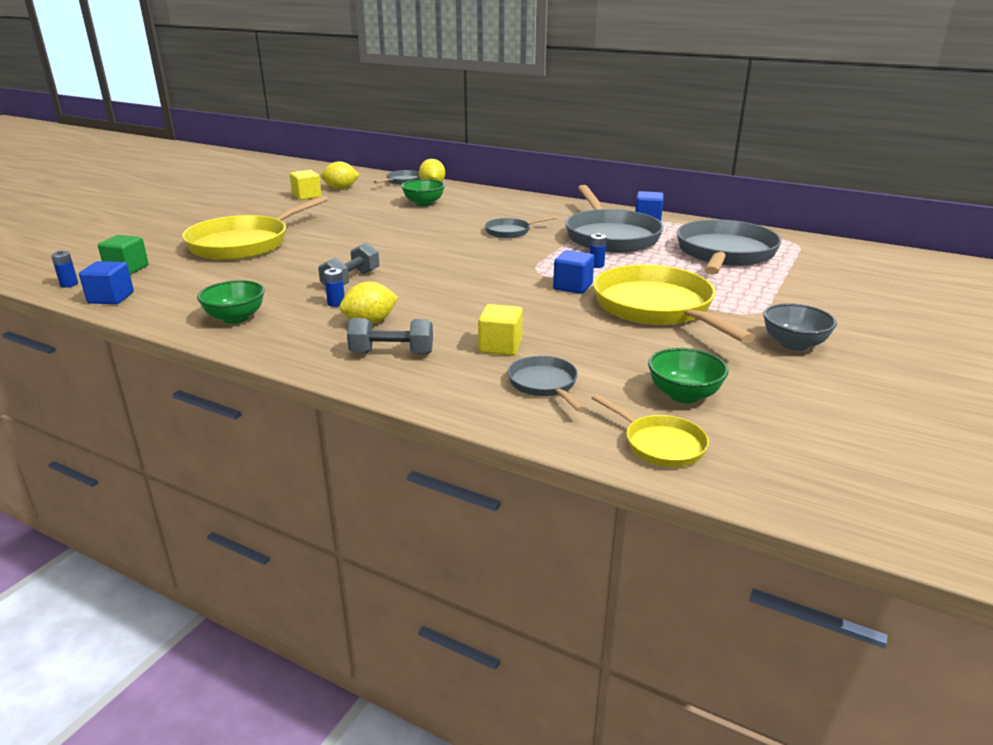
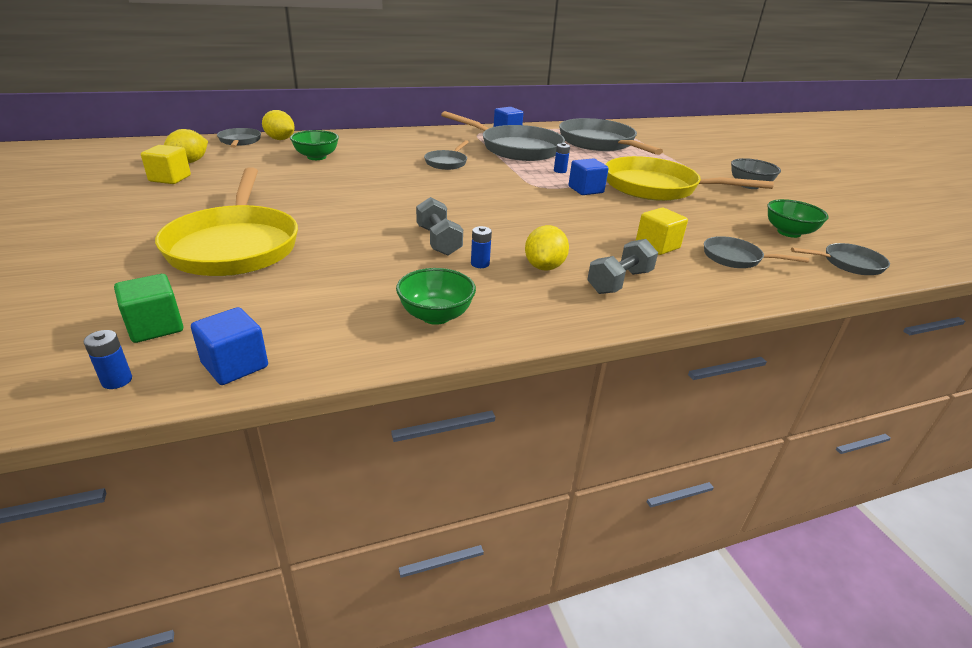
camera: 50 degrees left, 5 degrees up
(660, 444) = (848, 264): yellow pan -> grey pan

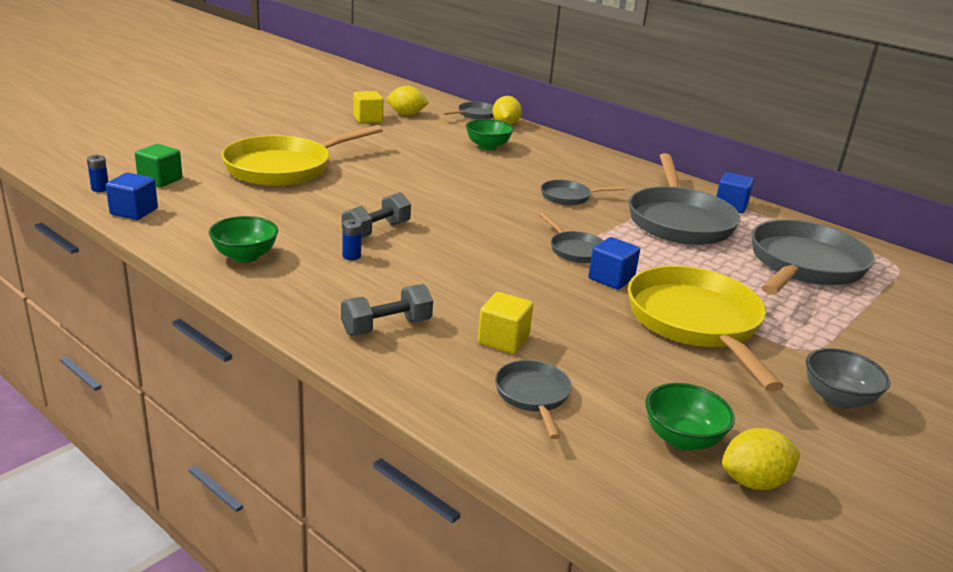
camera: 60 degrees right, 5 degrees down
(544, 267) = (378, 285): yellow lemon -> yellow lemon (754, 482)
(560, 171) = (648, 255): blue battery -> none
(619, 282) = (386, 327): grey dumbbell -> grey dumbbell turned 45 degrees counterclockwise
(848, 264) = (630, 495): grey pan -> grey pan (575, 250)

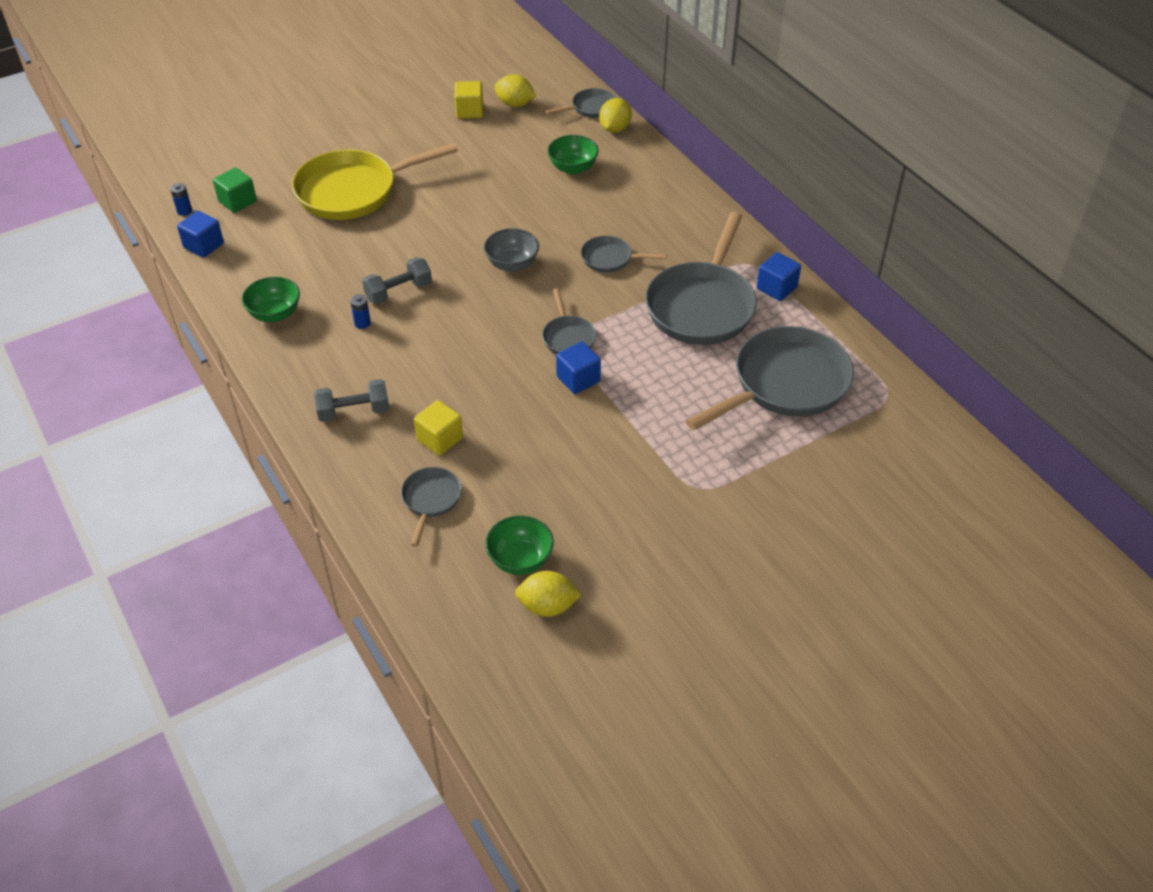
camera: 20 degrees right, 20 degrees up
(696, 323) = (619, 443): yellow pan -> none
(837, 398) = (680, 544): grey bowl -> grey bowl (512, 264)

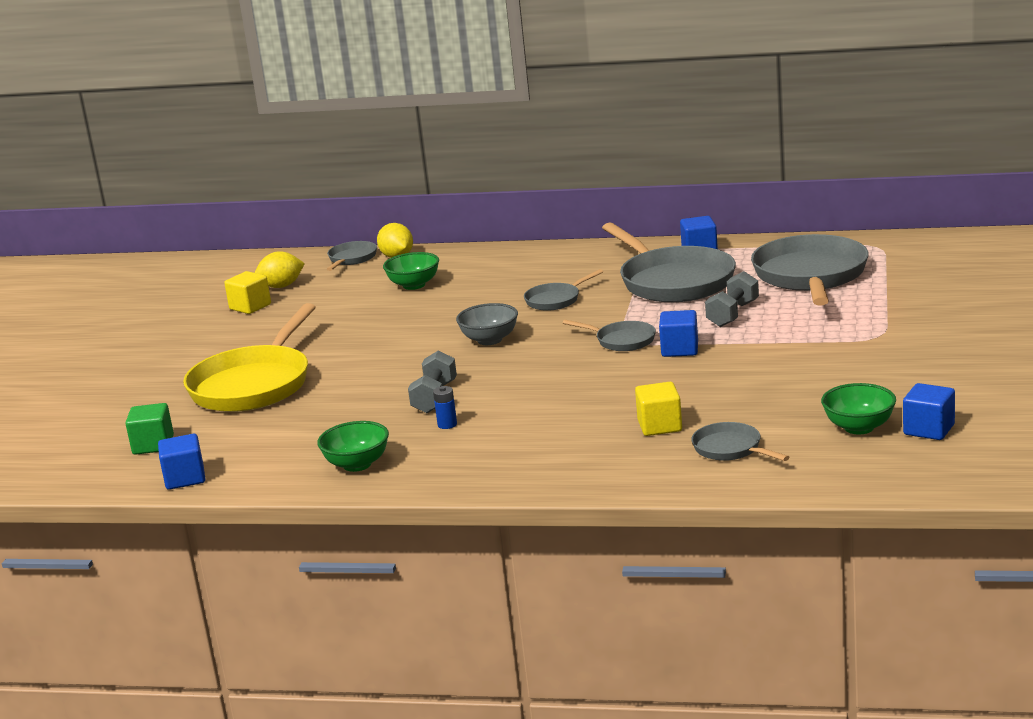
camera: 45 degrees left, 25 degrees down
(184, 211) = (110, 477): blue battery -> none
(354, 411) = (560, 457): grey dumbbell -> grey dumbbell (733, 314)
(547, 606) = (929, 429): yellow lemon -> blue cube

